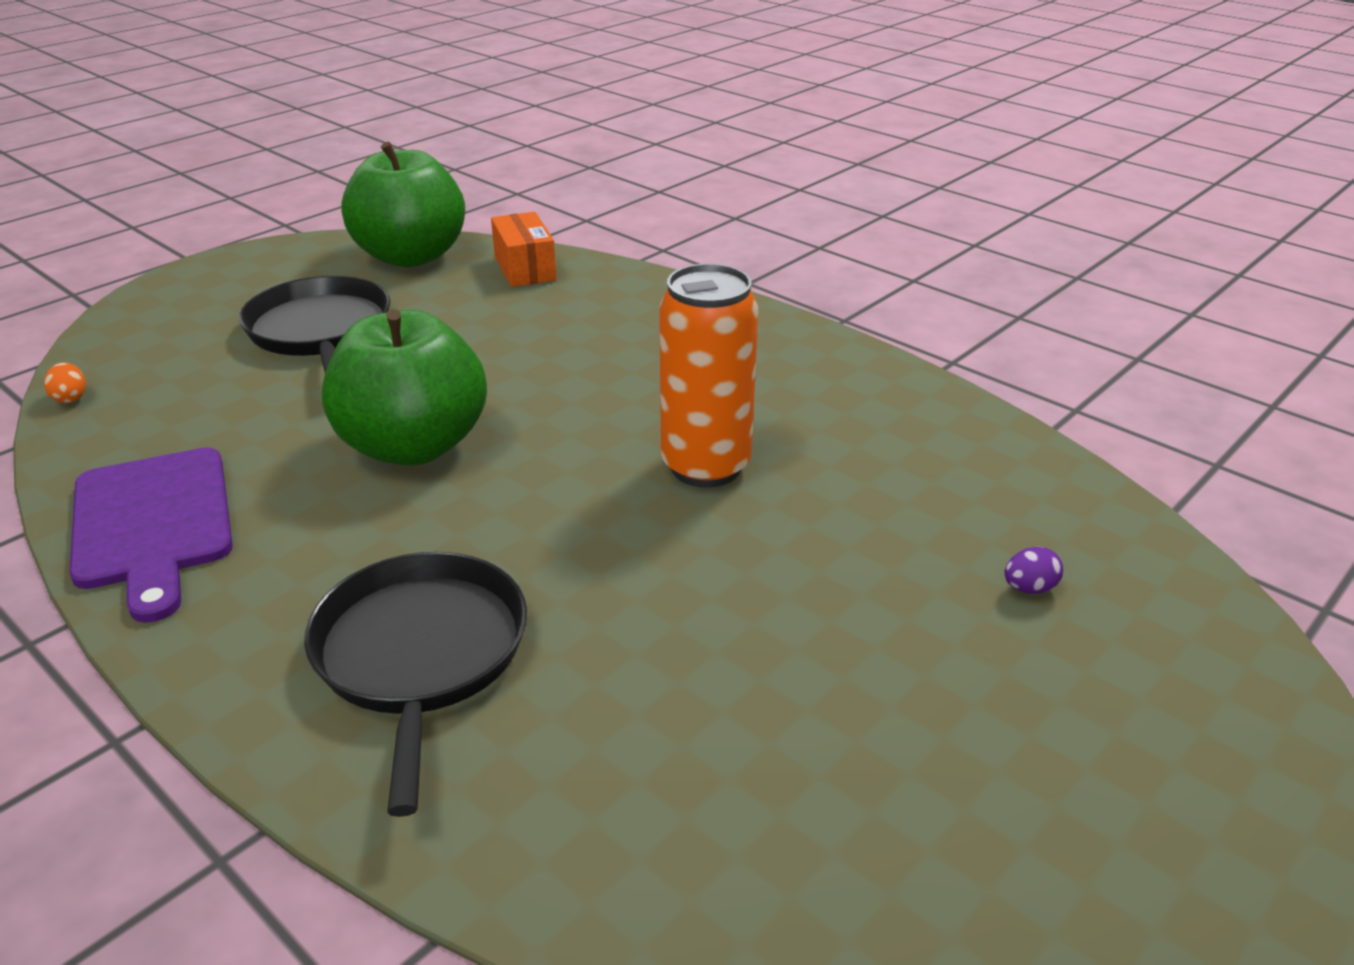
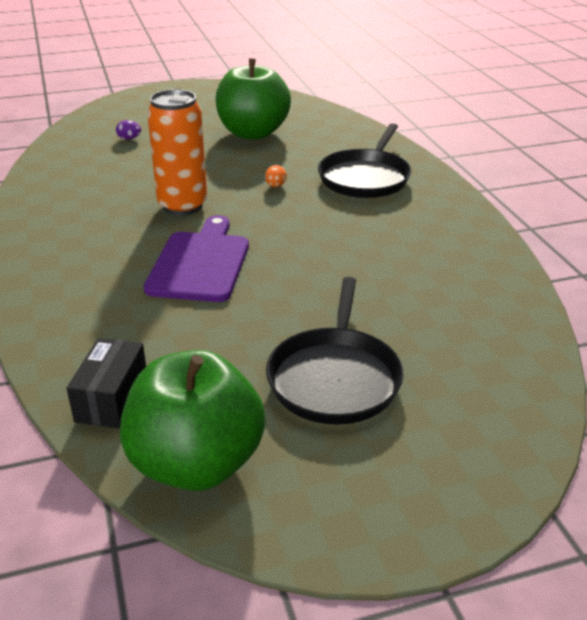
camera: 150 degrees left, 0 degrees up
(70, 398) = (544, 370): orange egg -> orange egg (275, 186)
(153, 524) = (475, 258): purple cutting board -> purple cutting board (200, 263)
(413, 446) = (318, 259): green apple -> green apple (253, 133)
(525, 268) = (111, 398): orange box -> black box

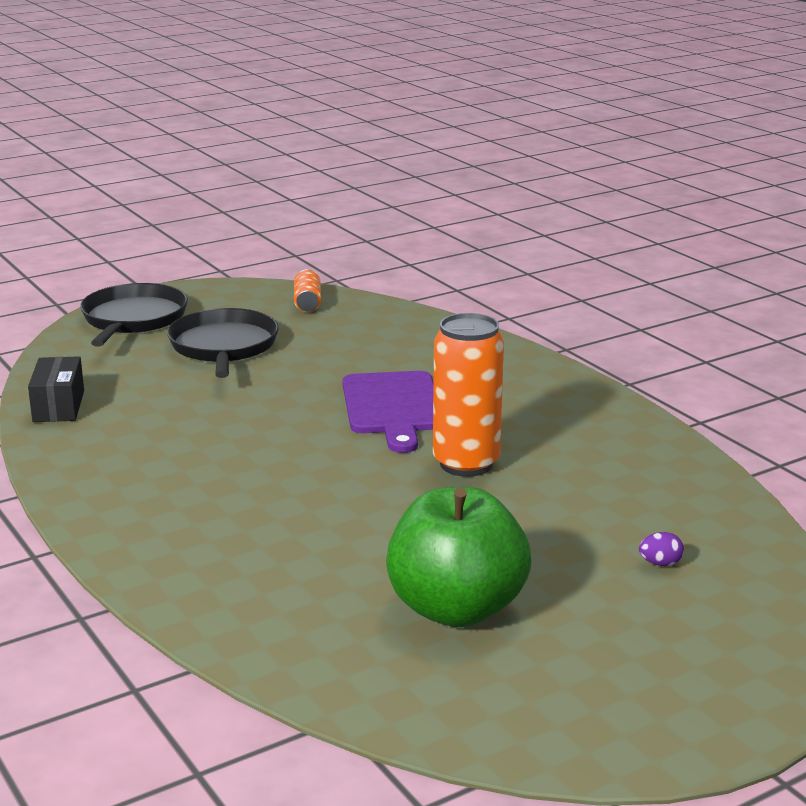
camera: 165 degrees right, 10 degrees down
(111, 398) = (391, 320): black box -> black box (59, 406)
(196, 464) = (307, 302): green apple -> orange can
(275, 186) = (359, 508): orange egg -> none
(365, 178) = (228, 540): black pan -> black pan (133, 319)

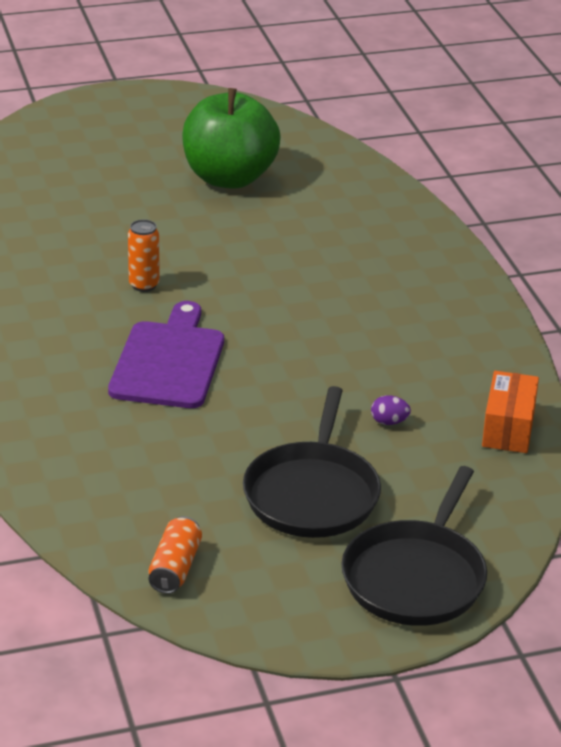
camera: 165 degrees left, 10 degrees up
(59, 406) = (508, 428): black box -> orange box
(466, 464) = (144, 285): orange can -> orange can, size x0.51
(660, 563) = (67, 181): purple egg -> purple egg (389, 422)

